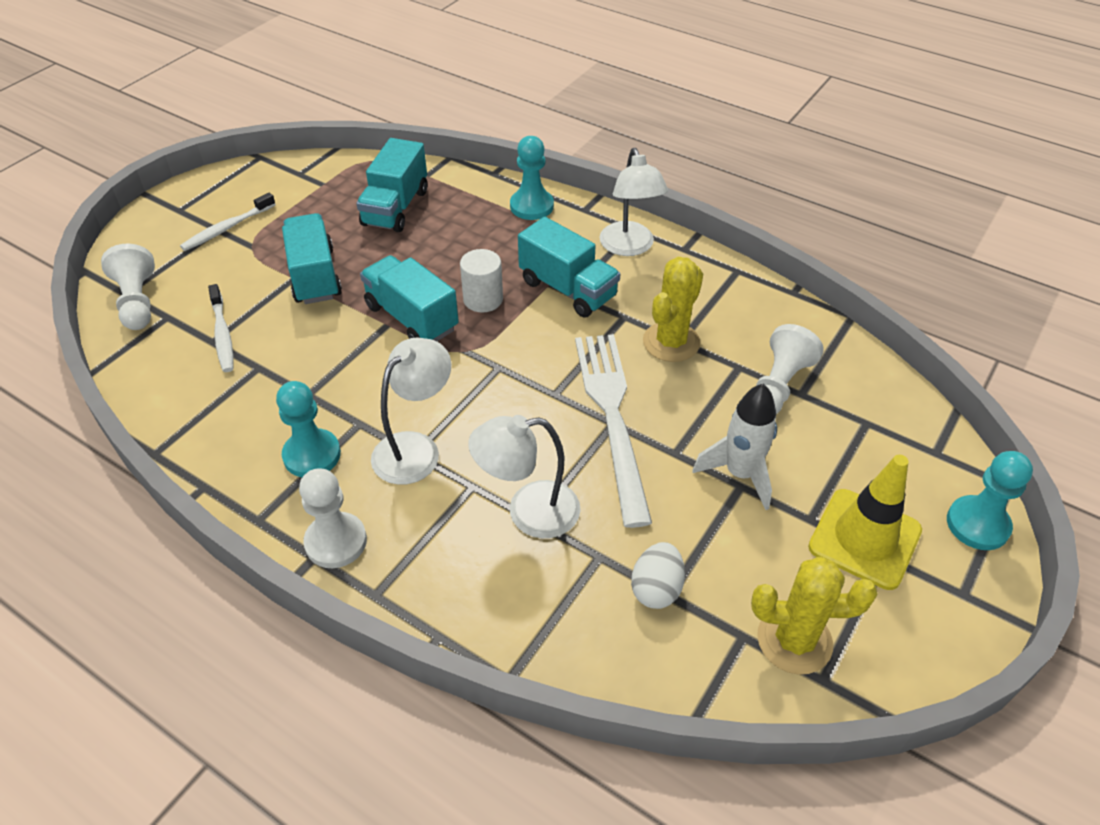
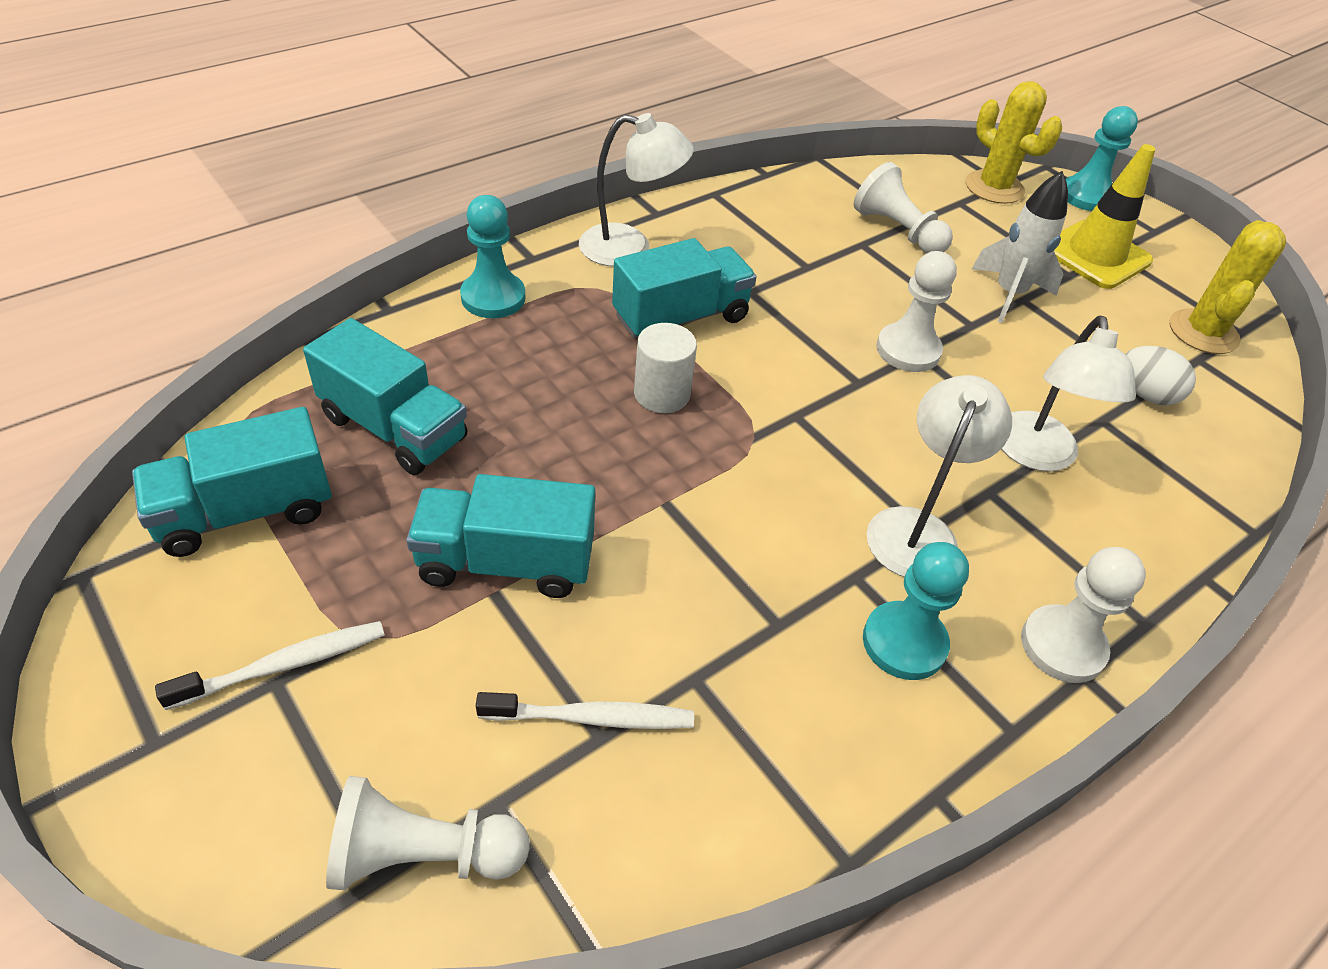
camera: 75 degrees left, 0 degrees up
(227, 228) = (284, 665): white toothbrush -> white toothbrush turned 90 degrees counterclockwise
(412, 318) = (664, 472): turquoise truck -> turquoise truck (246, 512)
(415, 448) = (917, 528): white lamp -> white lamp turned 60 degrees clockwise
(612, 416) = (908, 350): white fork -> white pawn
(671, 342) = (808, 273): yellow cactus -> yellow cactus (994, 187)

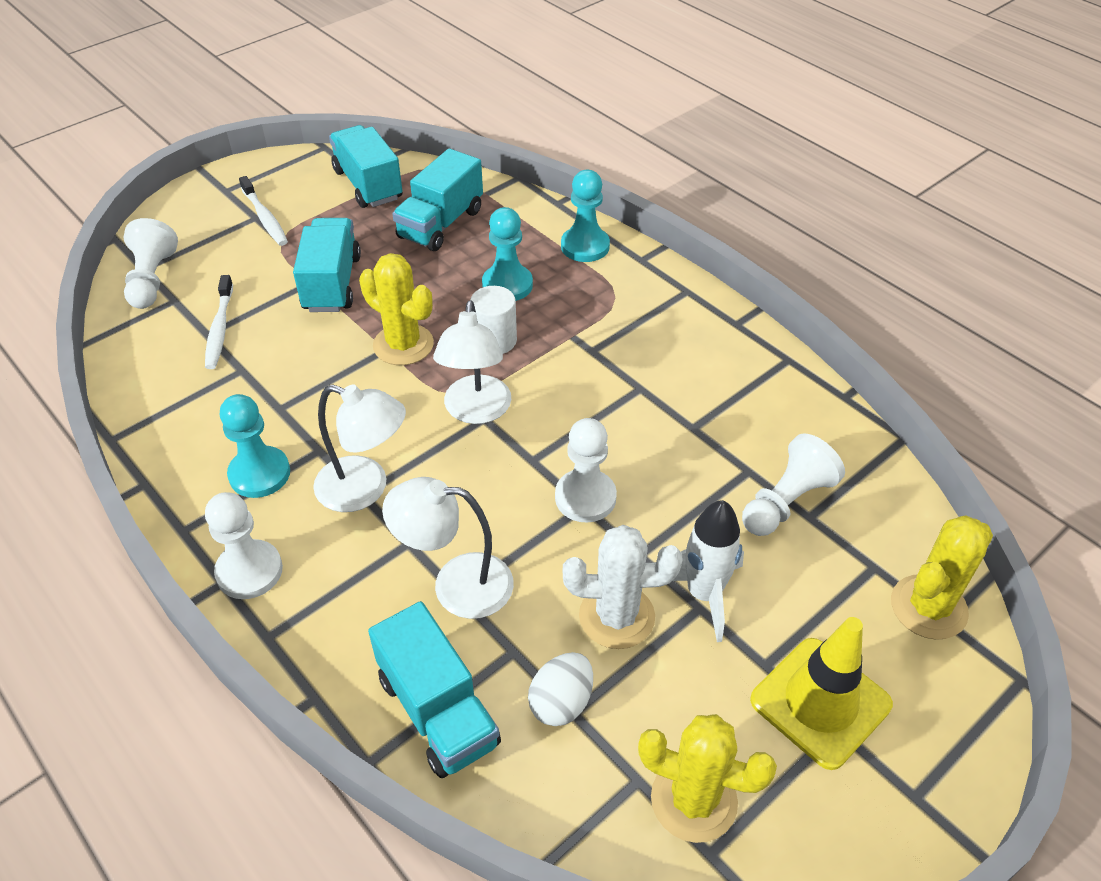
camera: 90 degrees right, 0 degrees up
(630, 248) = (675, 311): white lamp -> white lamp (476, 411)
(660, 482) = (403, 345): none -> yellow cactus
(681, 318) = (589, 346): turquoise truck -> turquoise truck (438, 711)
(1046, 348) = (616, 616): none -> white cactus
(1086, 196) = (964, 718): turquoise pawn -> turquoise pawn (507, 285)

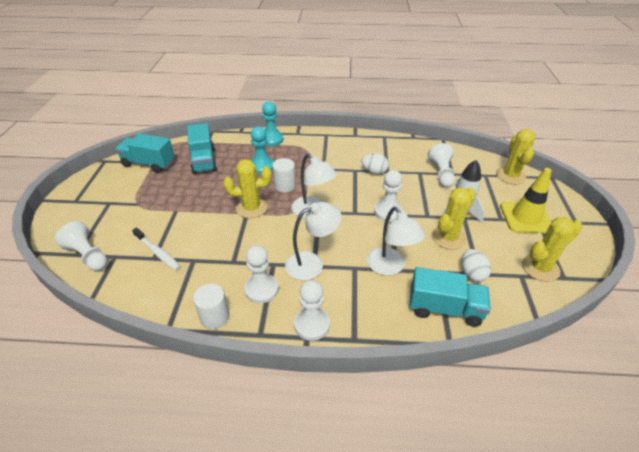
camera: 45 degrees left, 5 degrees down
(169, 465) = (214, 317): none -> white cylinder
(259, 474) = (261, 289): turquoise pawn -> white pawn
(265, 217) = (114, 200): white toothbrush -> none
(332, 283) = (187, 205): turquoise truck -> none
(456, 584) = (390, 267): white lamp -> white lamp turned 75 degrees counterclockwise
(616, 616) = (448, 237): white cactus -> yellow cactus
(668, 413) = (374, 172): none -> white egg

